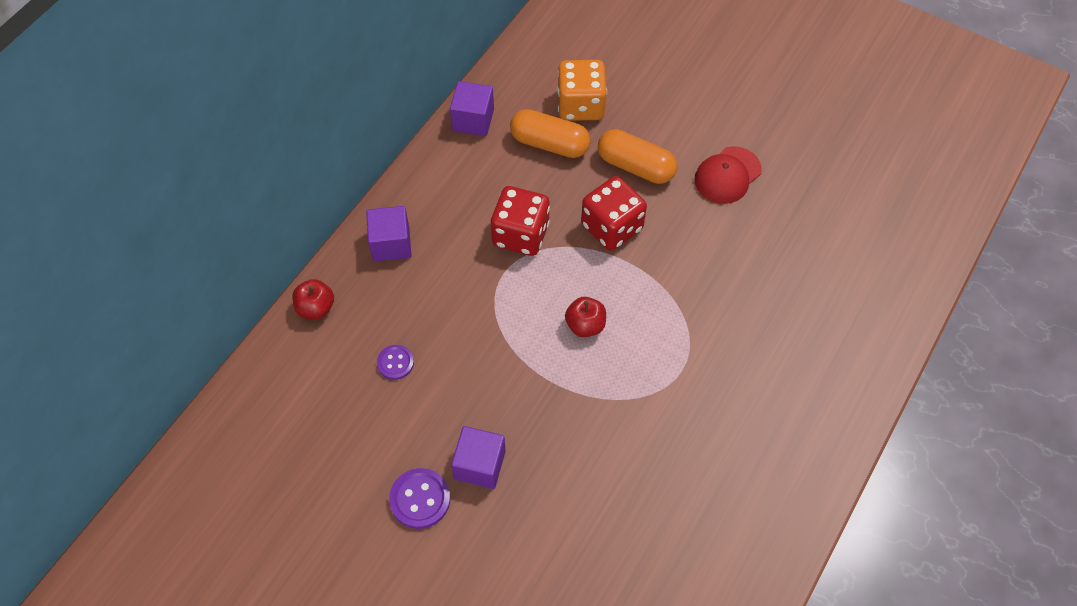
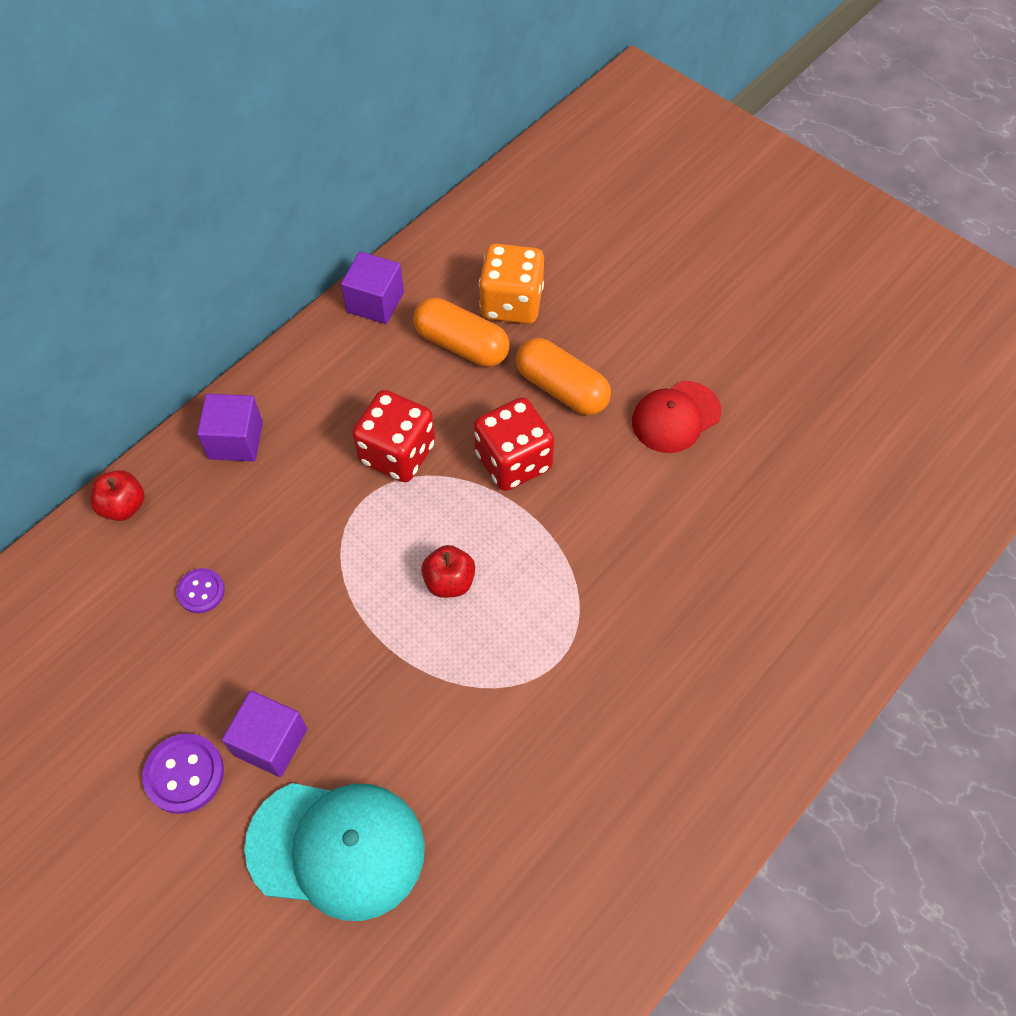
camera: 10 degrees right, 0 degrees up
(550, 532) = (337, 848): none -> turquoise cap

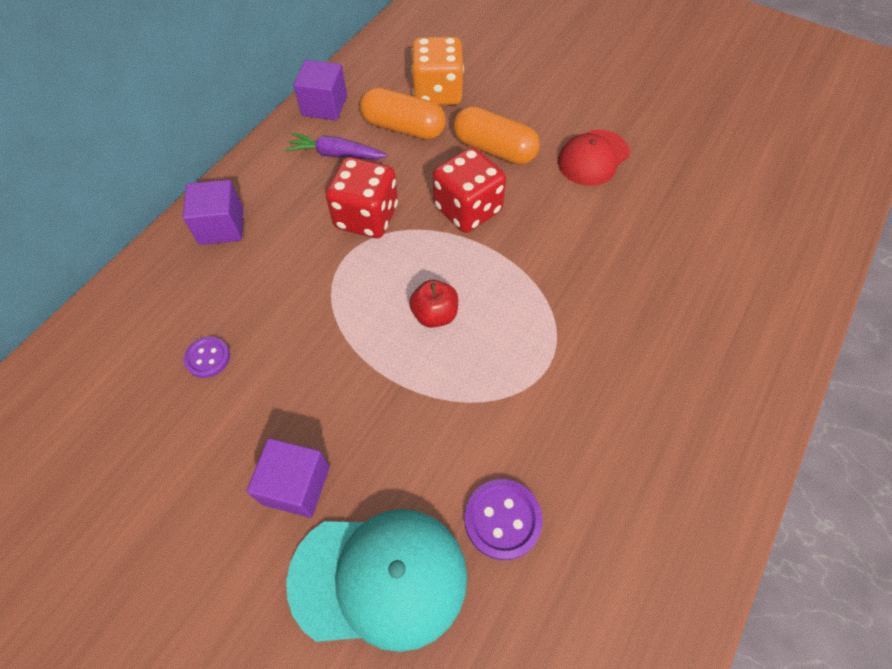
camera: 10 degrees left, 0 degrees up
(123, 506) = (125, 295): red apple -> none
(184, 774) = (215, 531): purple button -> purple button (502, 519)
(377, 369) = (336, 154): none -> purple carrot

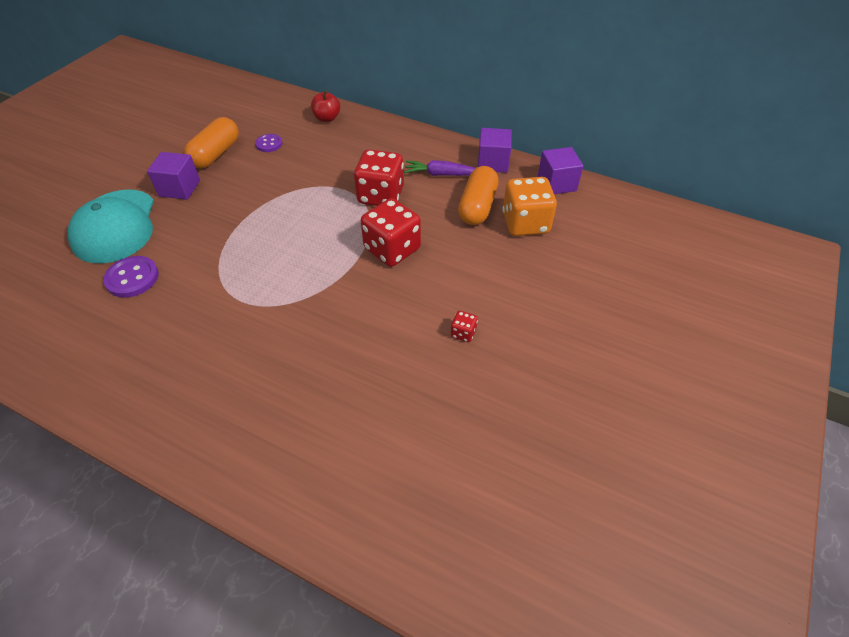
camera: 85 degrees right, 10 degrees down
(221, 226) = (369, 133): purple cube -> purple cube (556, 183)
(336, 154) = (441, 174): purple carrot -> purple carrot turned 90 degrees counterclockwise
(434, 314) = (292, 237): red apple -> red apple (327, 118)
(494, 149) = (462, 263): orange capsule -> orange capsule (216, 154)
(593, 158) = (463, 333): red cap -> red dice

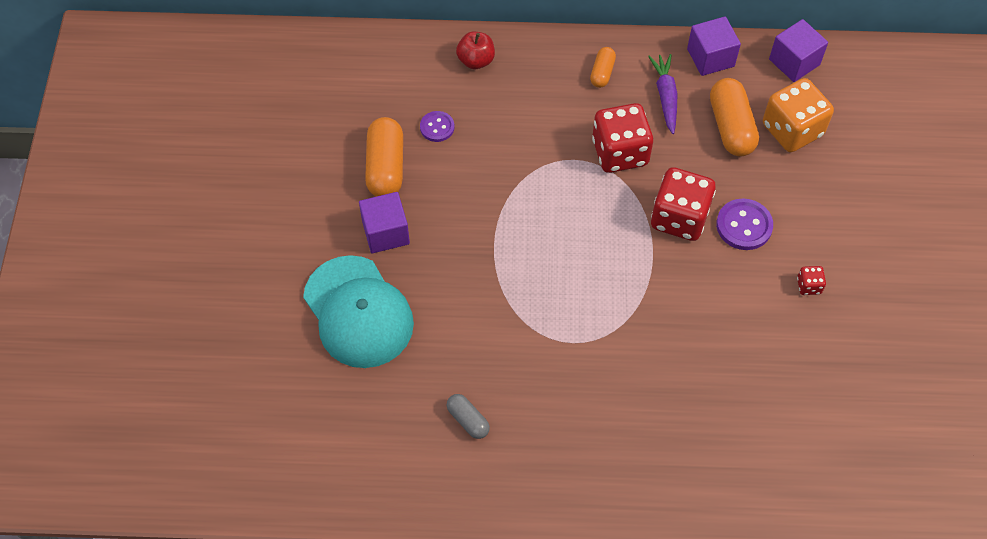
camera: 25 degrees left, 10 degrees up
(116, 323) = (468, 420): none -> grey capsule
(132, 278) = (437, 365): purple button -> purple button (744, 225)
(406, 148) = (602, 73): none -> orange capsule
(441, 174) = (665, 96): purple carrot -> purple carrot turned 105 degrees clockwise

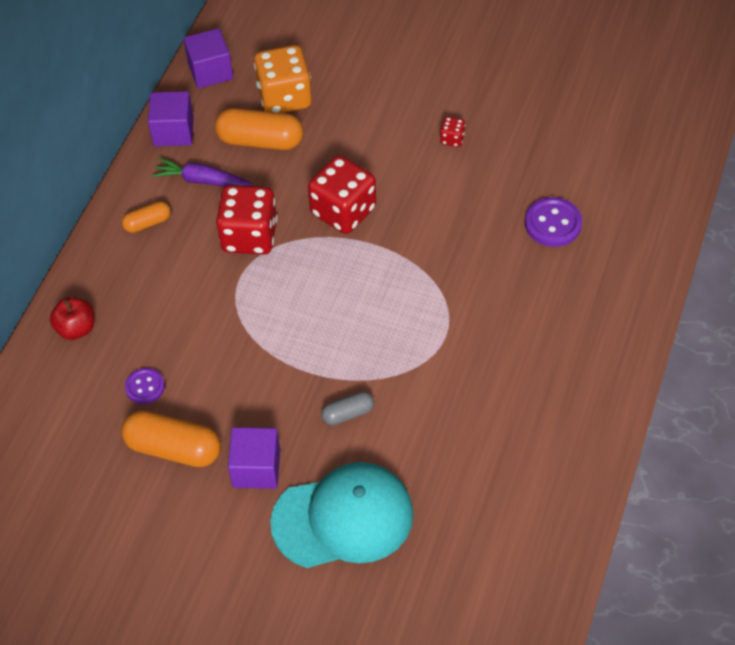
camera: 70 degrees left, 5 degrees down
(468, 420) = (500, 447): grey capsule -> grey capsule (348, 414)
(602, 73) = (147, 223): orange capsule -> orange capsule turned 60 degrees counterclockwise
(744, 225) = (372, 165): purple button -> purple button (553, 223)

